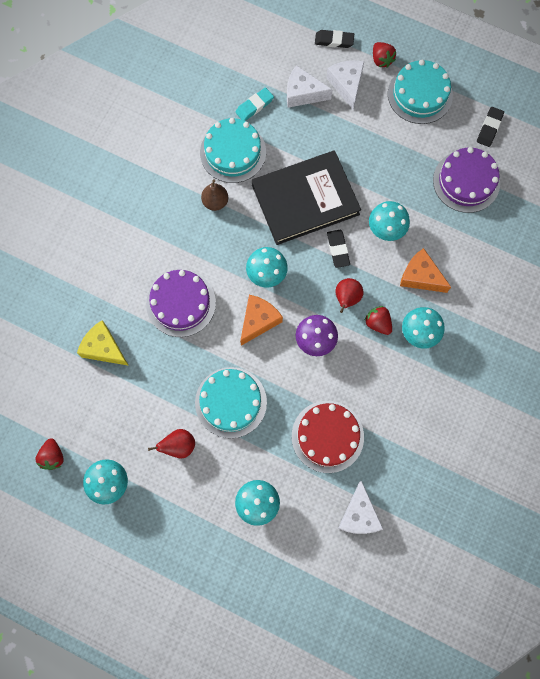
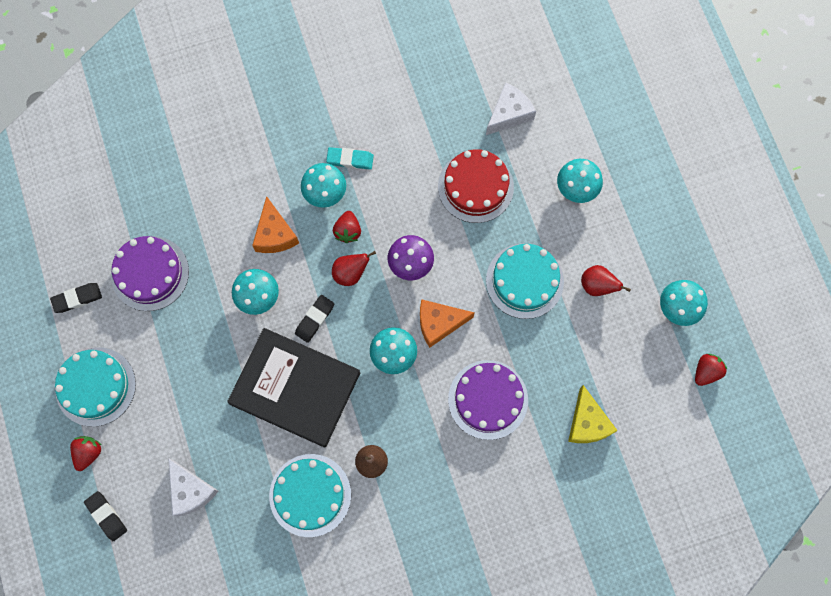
camera: 135 degrees left, 0 degrees up
(254, 106) = (245, 522): turquoise eraser -> turquoise eraser (350, 160)
(346, 85) = (145, 460): white cheese -> none

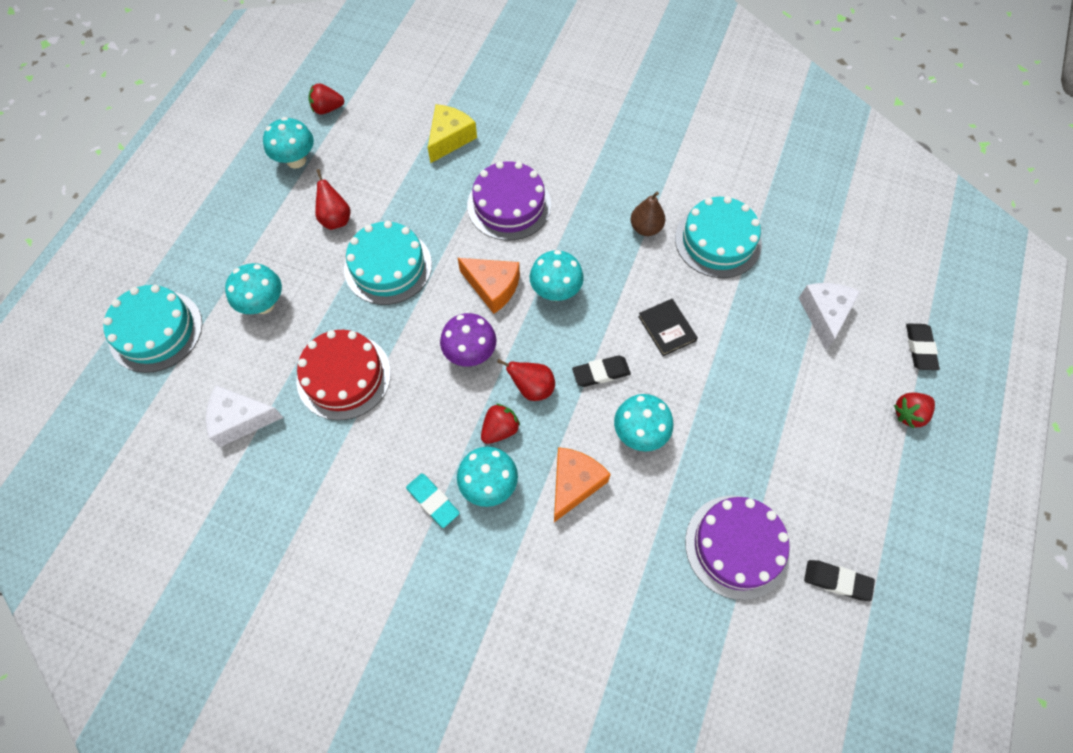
camera: 140 degrees left, 10 degrees down
(95, 386) = (867, 471): turquoise cake -> turquoise cake (156, 331)
(295, 388) = (667, 328): black book -> black book, size x0.41

